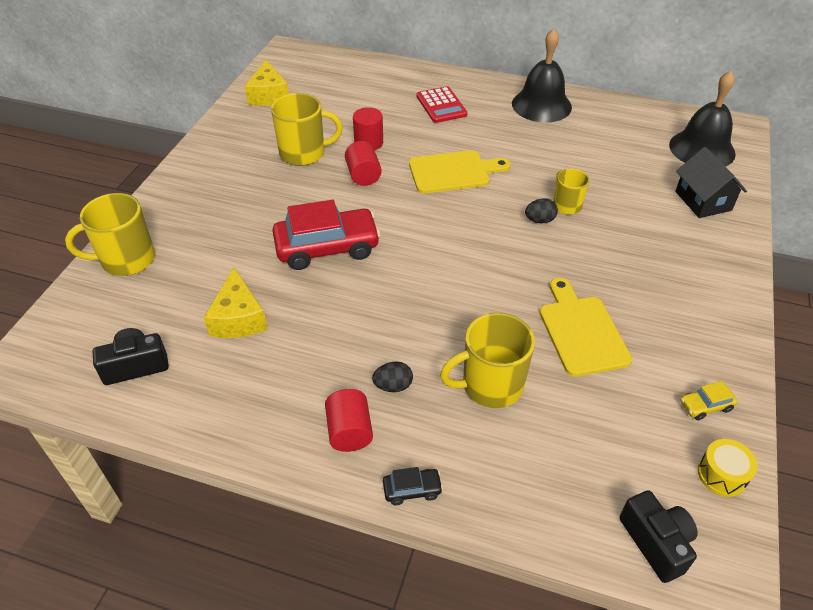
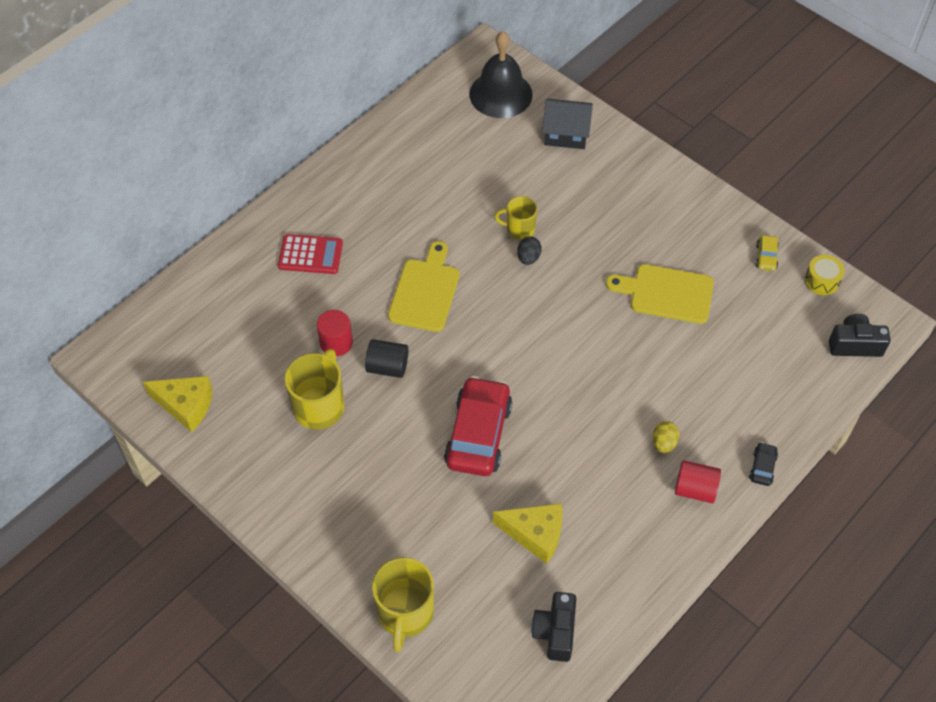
camera: 65 degrees left, 10 degrees up
(363, 175) = (387, 367): red cylinder -> black cylinder
(393, 386) = (664, 443): black egg -> yellow egg
(490, 385) = (691, 377): yellow mug -> none
(541, 105) = (363, 173): black bell -> none

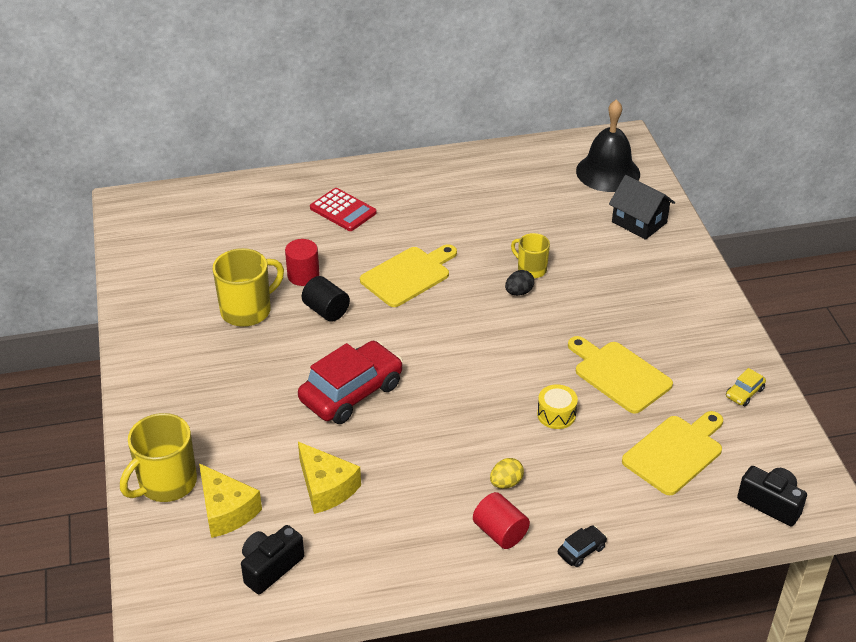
camera: 35 degrees right, 15 degrees down
(186, 405) = (152, 261): yellow cheese -> yellow cheese (226, 510)
(760, 340) = (675, 452): none -> yellow cutting board
(822, 281) = (784, 437): yellow drum -> yellow drum (556, 414)

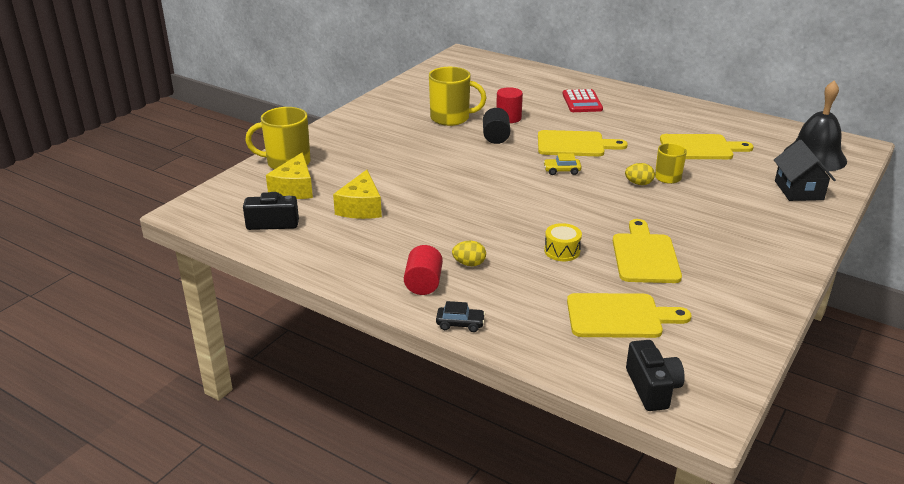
camera: 45 degrees right, 10 degrees down
(351, 392) = (448, 176): red car -> none
(514, 214) = (700, 148): none -> yellow cutting board
(519, 292) = (638, 183): black egg -> yellow egg
(744, 393) = (737, 317): yellow car -> yellow car (562, 171)

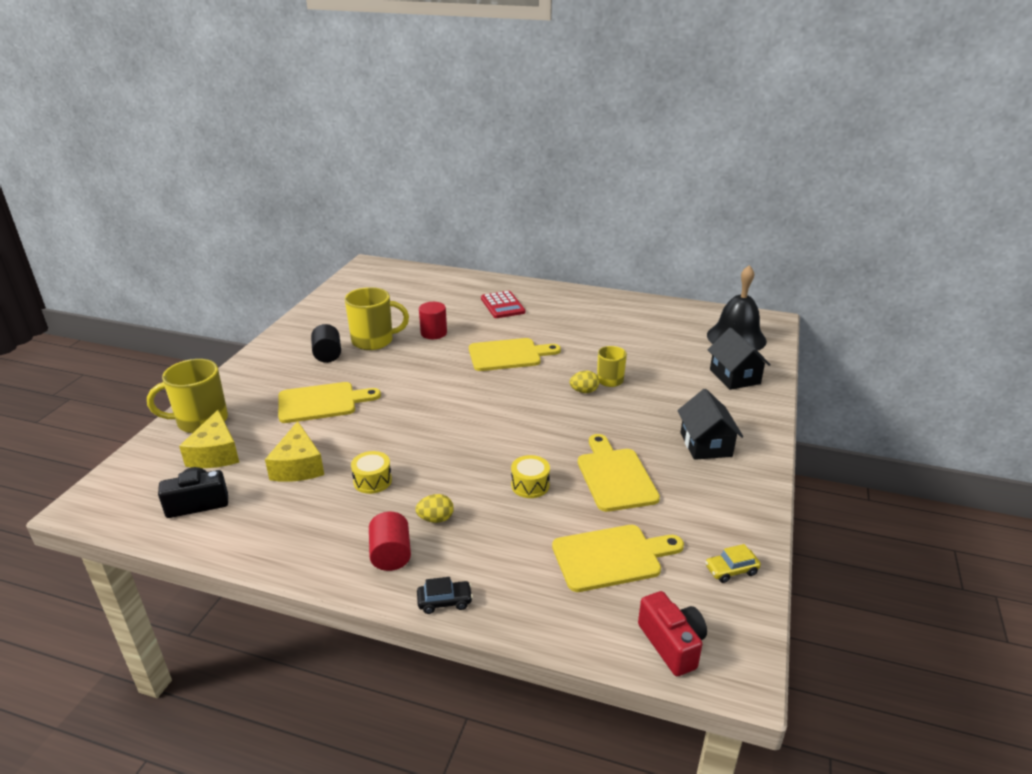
camera: 15 degrees left, 0 degrees up
(422, 227) = (372, 481): none -> yellow drum
(496, 137) = (426, 357): black cylinder -> black cylinder (327, 355)
(562, 171) = (504, 387): yellow car -> yellow car (731, 570)
(652, 388) = (672, 644): black camera -> red camera
(700, 148) = (630, 342): yellow cutting board -> yellow cutting board (322, 402)
(745, 243) = (706, 444): none -> black house

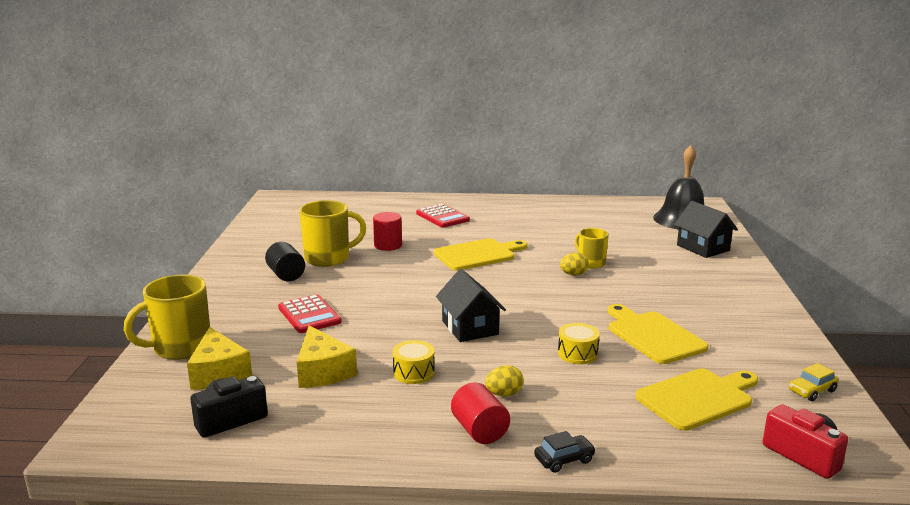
camera: 15 degrees left, 10 degrees down
(322, 402) = (309, 315): yellow cutting board -> red calculator
(706, 444) = (716, 301): black house -> black house (470, 328)

